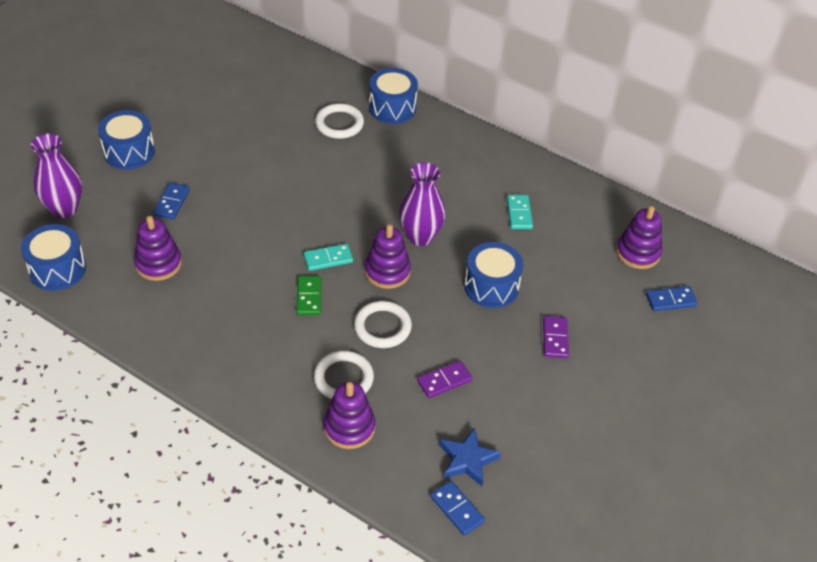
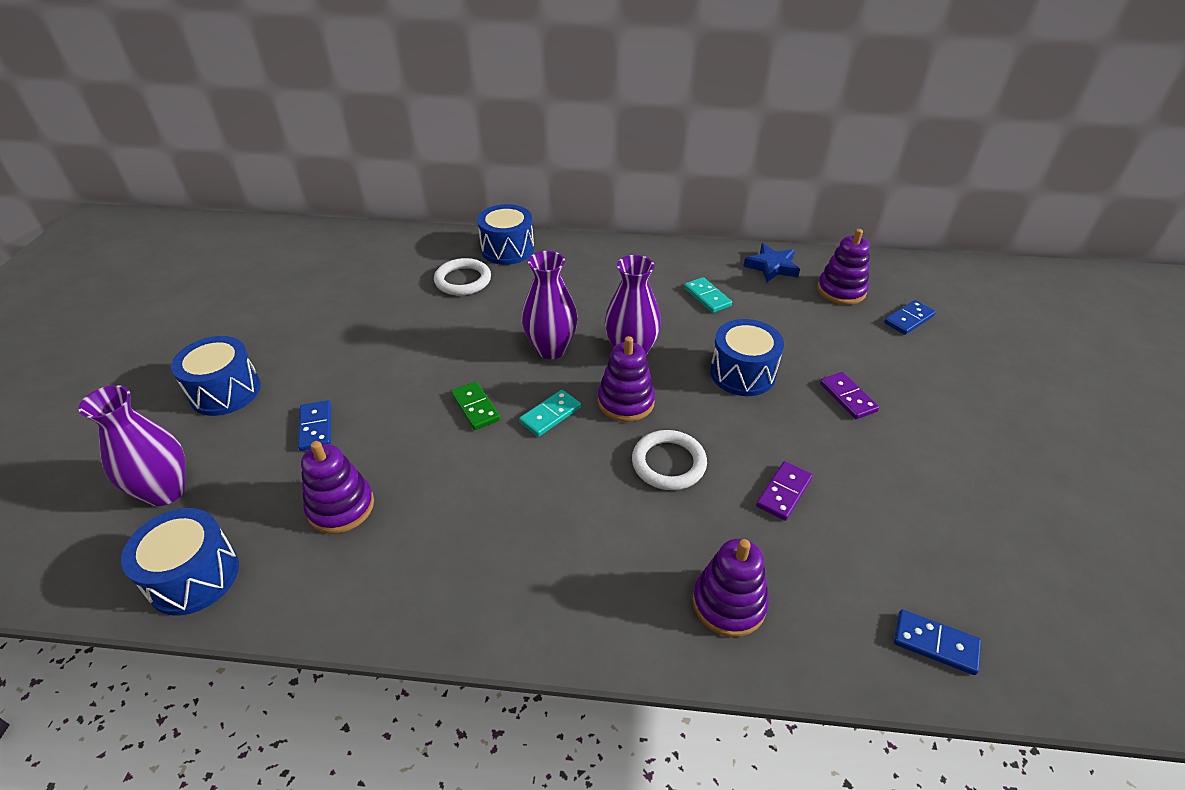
camera: 25 degrees left, 5 degrees down
(309, 297) = (559, 466): green domino -> green domino (475, 407)
(343, 378) = (673, 544): white ring -> none
(364, 209) = (551, 349): none -> purple vase
(467, 460) = (889, 574): blue star -> blue star (772, 267)

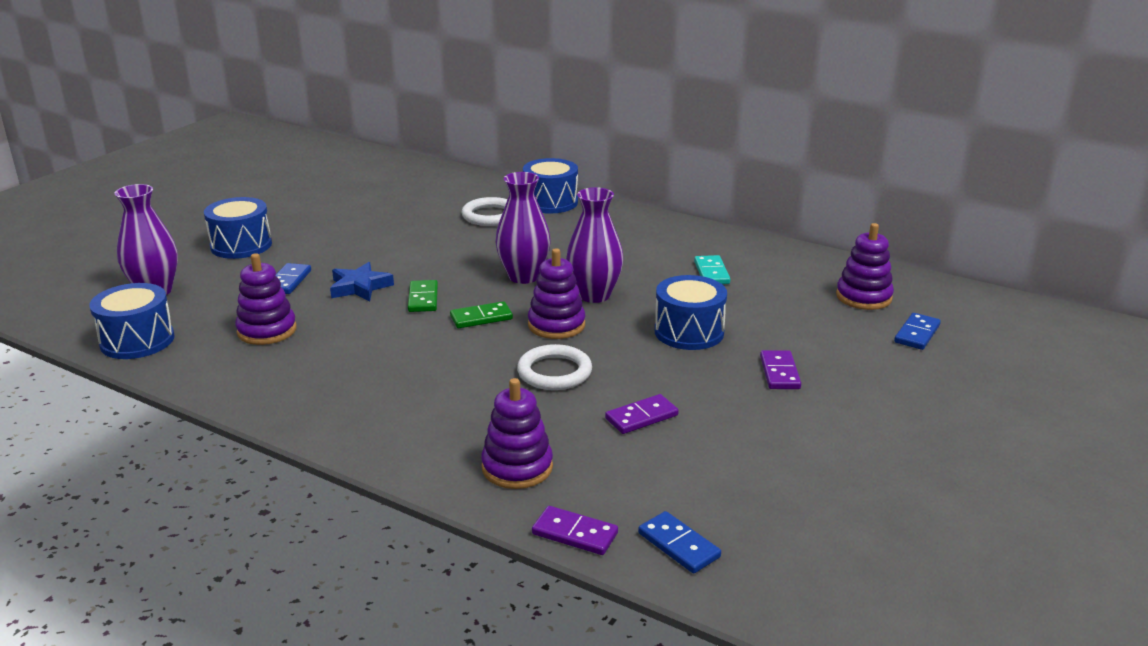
camera: 25 degrees right, 15 degrees down
(550, 415) = (481, 318): turquoise domino -> green domino
(772, 267) = (805, 265): blue star -> blue star (360, 287)
(843, 670) = (574, 534): none -> purple domino
(909, 319) = (917, 334): blue domino -> blue domino turned 45 degrees counterclockwise

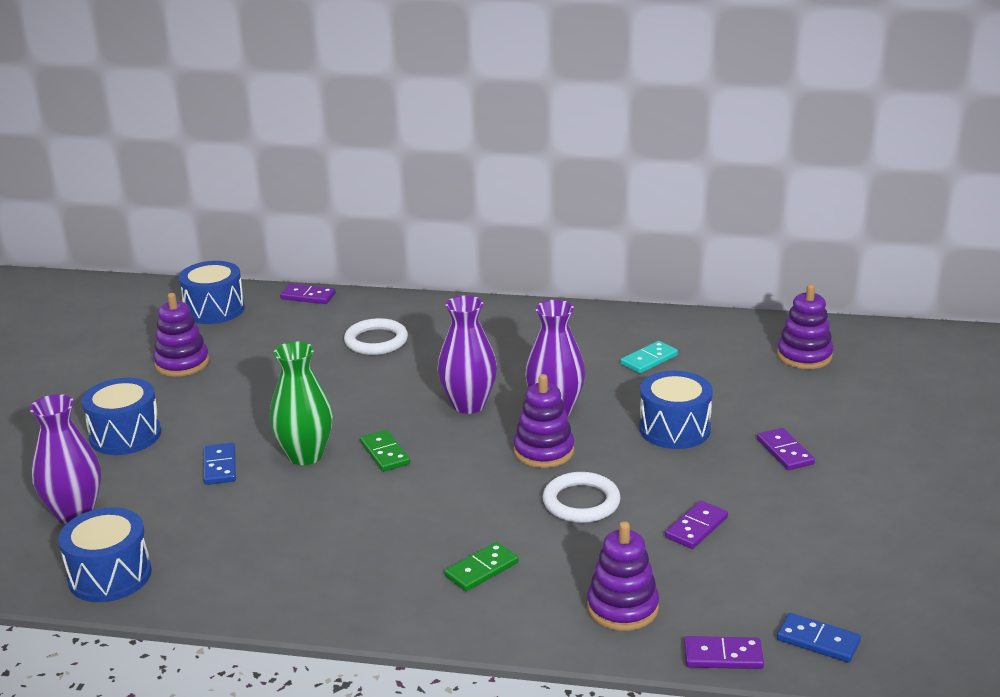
camera: 20 degrees left, 0 degrees up
(267, 330) = (247, 529): purple stacking toy -> purple stacking toy (182, 363)
(360, 287) = (305, 455): blue star -> green vase
(465, 175) = (308, 296): none -> purple domino
(481, 318) = (462, 461): green domino -> green domino (481, 569)
(550, 202) = (428, 312): blue drum -> blue drum (214, 310)
(711, 272) = (649, 360): turquoise domino -> turquoise domino turned 75 degrees clockwise
(917, 334) = (874, 384): blue domino -> none

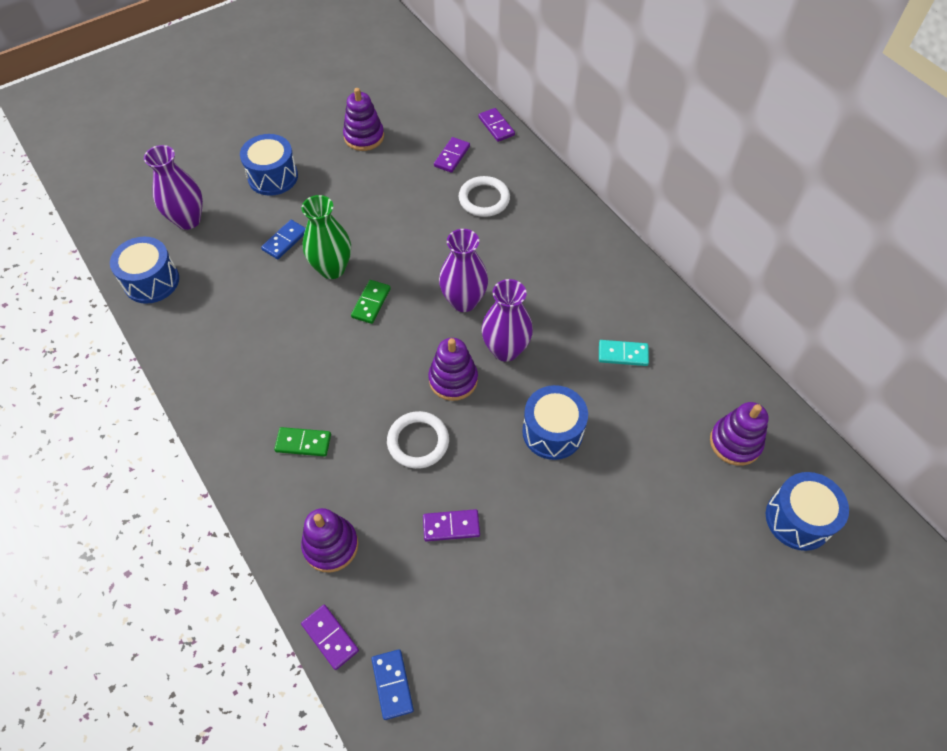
camera: 45 degrees right, 30 degrees up
(214, 310) = (433, 100): blue drum -> blue drum (798, 519)
(785, 452) = (592, 517): purple domino -> purple domino (452, 156)

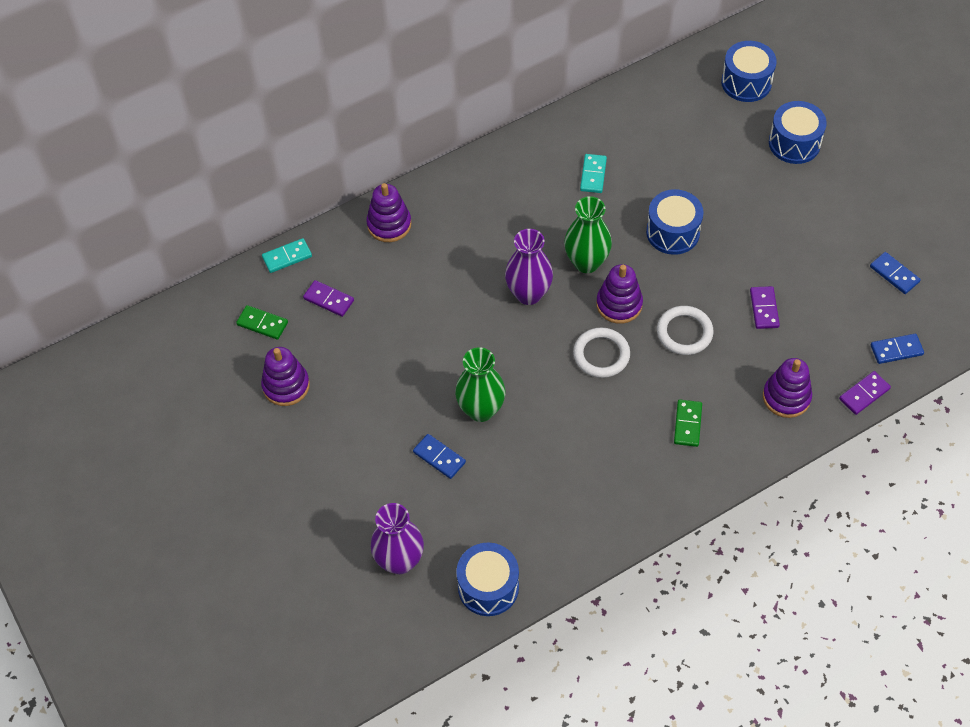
camera: 85 degrees left, 0 degrees up
(273, 177) = (340, 477): blue drum -> blue drum (794, 143)
(371, 303) = (527, 373): green domino -> green domino (262, 324)
(484, 199) = (395, 272): white ring -> white ring (601, 355)
(496, 126) = (287, 257): purple domino -> turquoise domino
(505, 350) = (586, 262): purple vase -> green vase
(509, 692) = (894, 274): none -> blue domino
(735, 442) = (680, 110): purple stacking toy -> purple stacking toy (389, 224)

